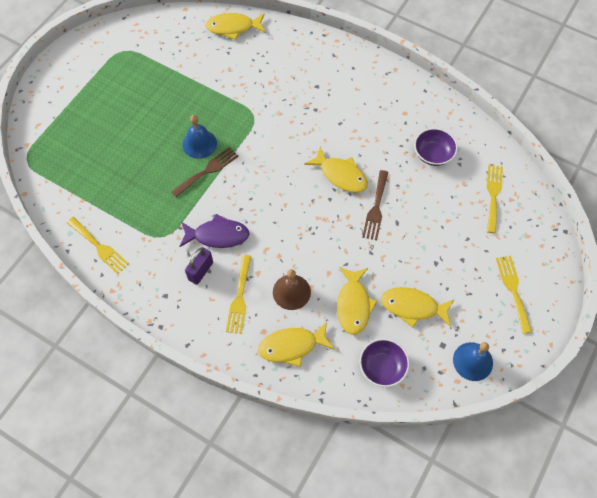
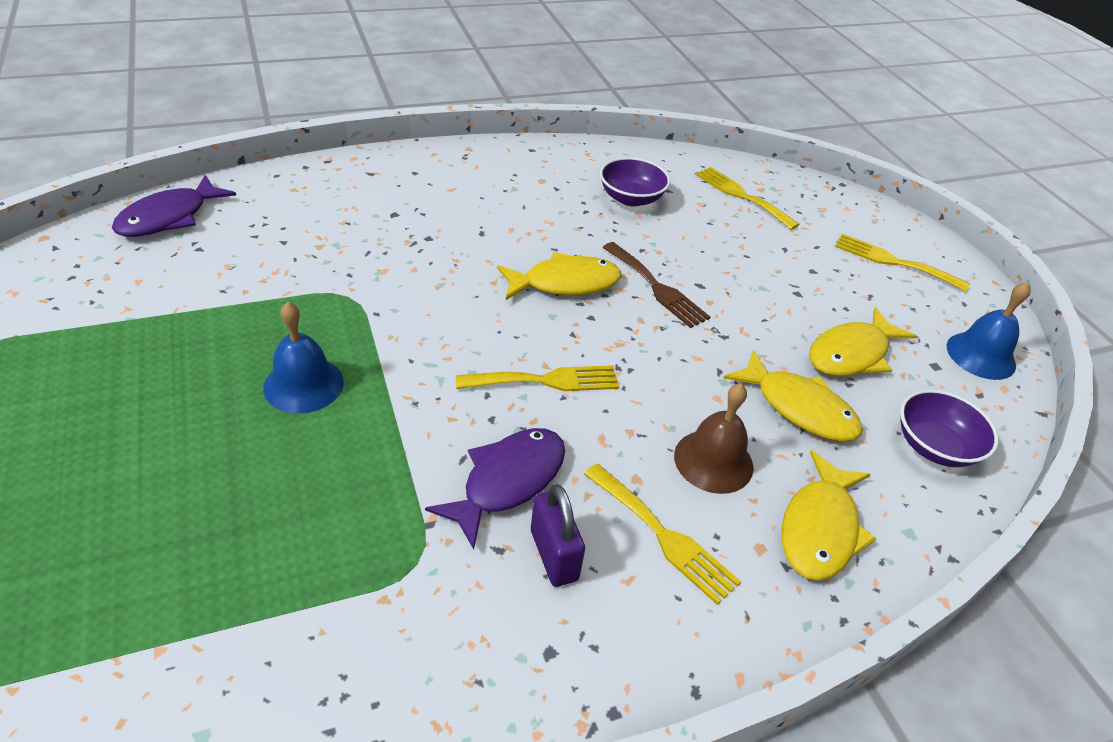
camera: 55 degrees left, 20 degrees down
(99, 247) = (308, 697): yellow fork -> yellow fork (545, 380)
(207, 171) = (367, 409): brown fork -> none
(233, 27) = (169, 217): yellow fish -> purple fish

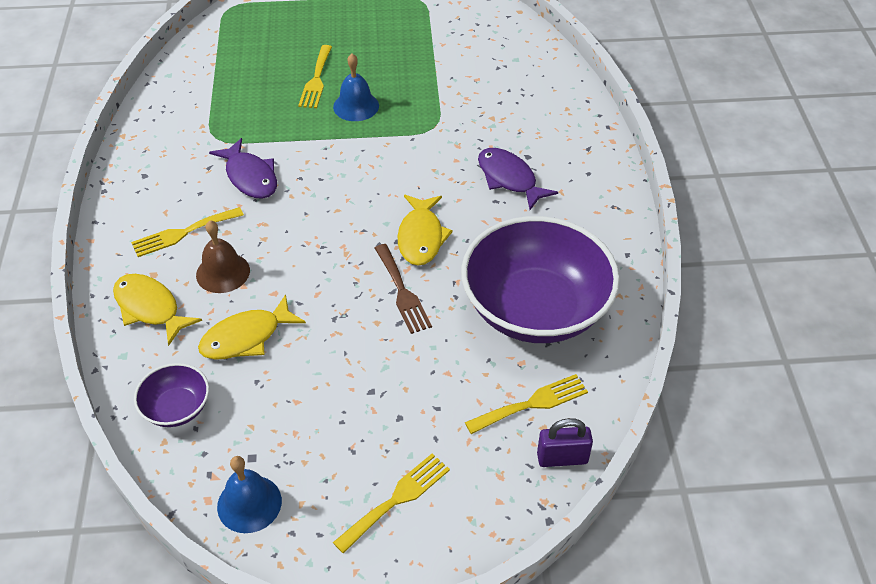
camera: 110 degrees right, 5 degrees up
(169, 217) = (535, 55): purple fish -> purple fish (509, 179)
(545, 380) = (322, 207): yellow fork -> yellow fork (316, 80)
(553, 555) = (194, 186): purple padlock -> purple padlock (562, 458)
(631, 198) = (535, 309): purple bowl -> purple bowl, size x2.25
(657, 287) = (402, 292): brown fork -> brown fork turned 90 degrees counterclockwise
(851, 354) = (286, 398): yellow fish -> none

